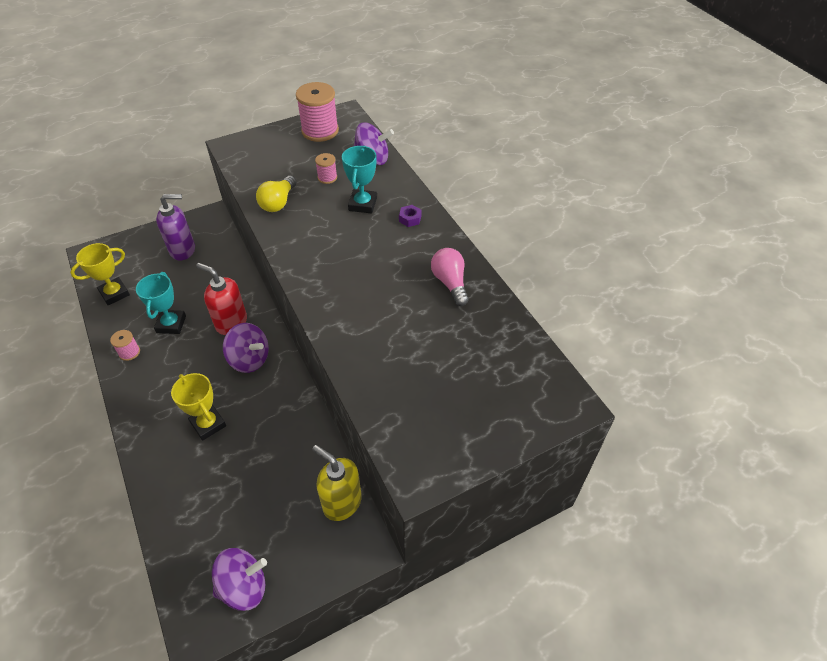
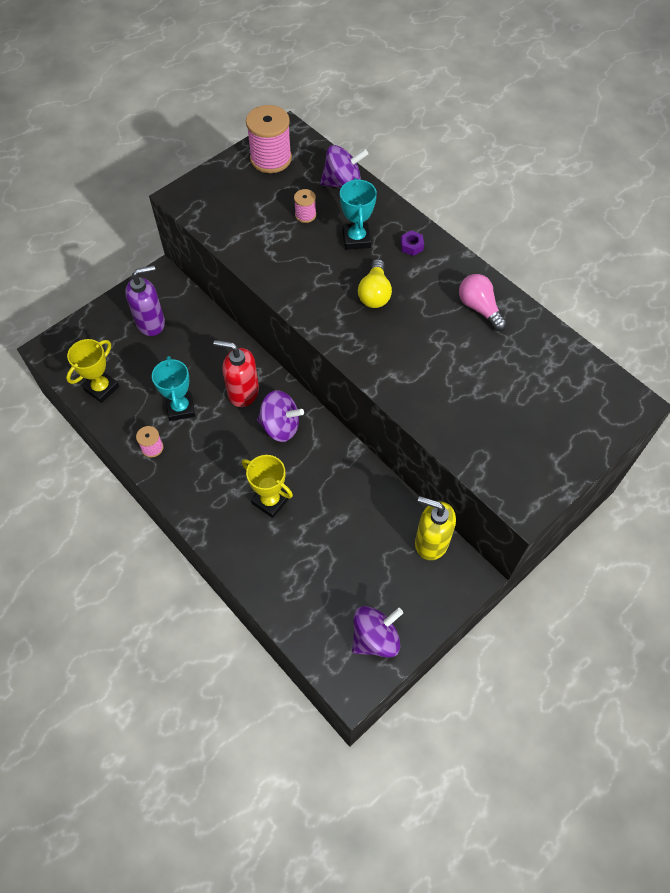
camera: 15 degrees left, 10 degrees up
(278, 202) = (267, 255): yellow light bulb -> yellow light bulb (374, 293)

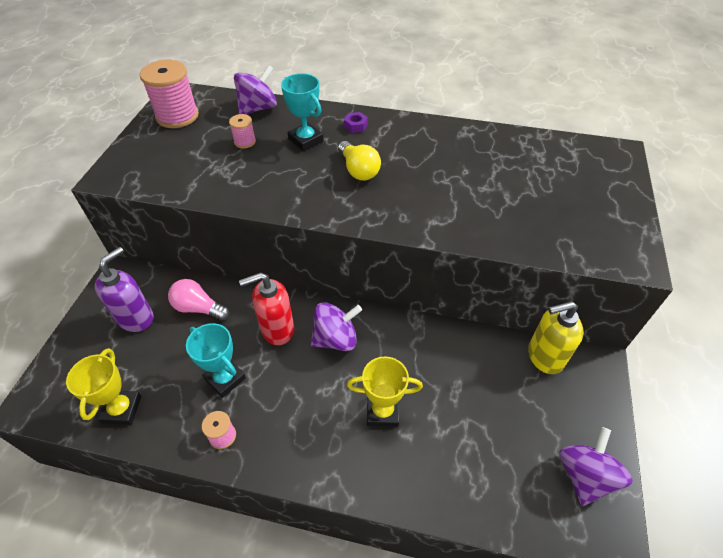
camera: 35 degrees left, 10 degrees down
(479, 308) = (450, 143): pink light bulb -> pink light bulb (198, 308)

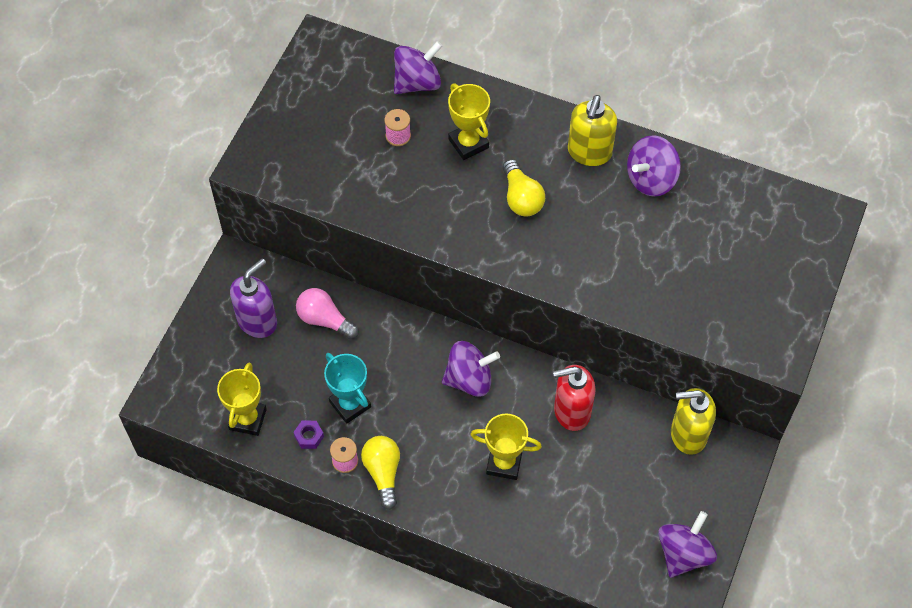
camera: 10 degrees right, 10 degrees up
(177, 116) = (321, 82): pink spool -> none
(263, 442) = (383, 473): none -> yellow light bulb
(277, 329) = (408, 358): red soap dispenser -> red soap dispenser (571, 411)
(306, 140) = (468, 143): turquoise trophy -> yellow trophy
(355, 126) = (530, 129): purple nut -> purple nut (309, 436)
(408, 135) = (589, 152): none -> yellow soap dispenser
(464, 145) = (651, 179): none -> purple spinning top

